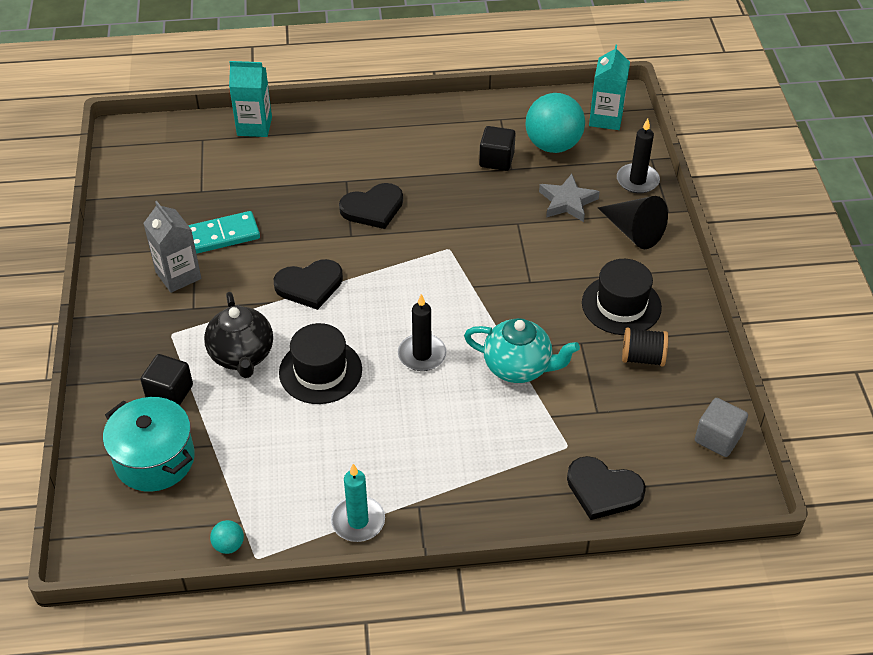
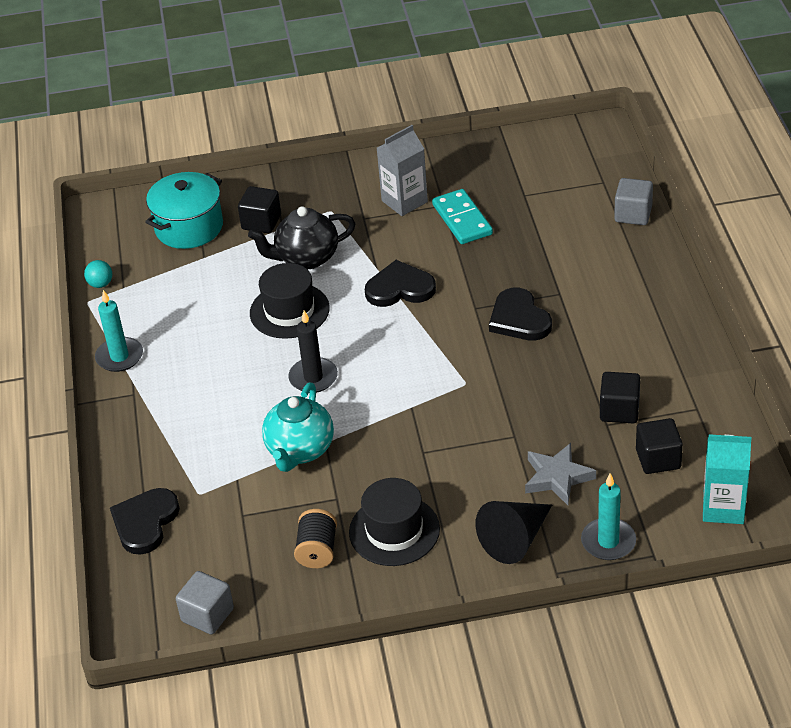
camera: 90 degrees right, 5 degrees down
(254, 126) = (633, 214): turquoise carton -> grey cube
(309, 285) = (400, 288): black heart -> black heart turned 105 degrees clockwise
(553, 145) = (658, 459): turquoise ball -> black cube
(637, 180) = (608, 541): black candle -> turquoise candle

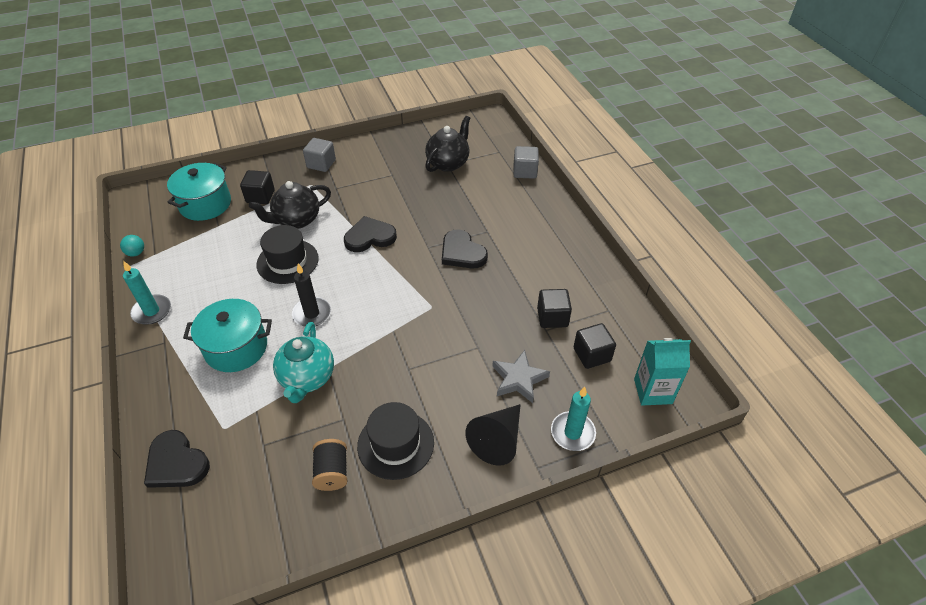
camera: 15 degrees left, 5 degrees up
(145, 522) = (176, 463): black heart -> black heart turned 60 degrees counterclockwise
(207, 615) = (238, 554): grey cube -> grey cube (321, 164)
(218, 408) = (236, 348): none -> turquoise pot
(404, 201) = (364, 174): grey carton -> none
(462, 219) = (407, 184): turquoise domino -> none
(526, 194) = (448, 163): none -> black teapot

